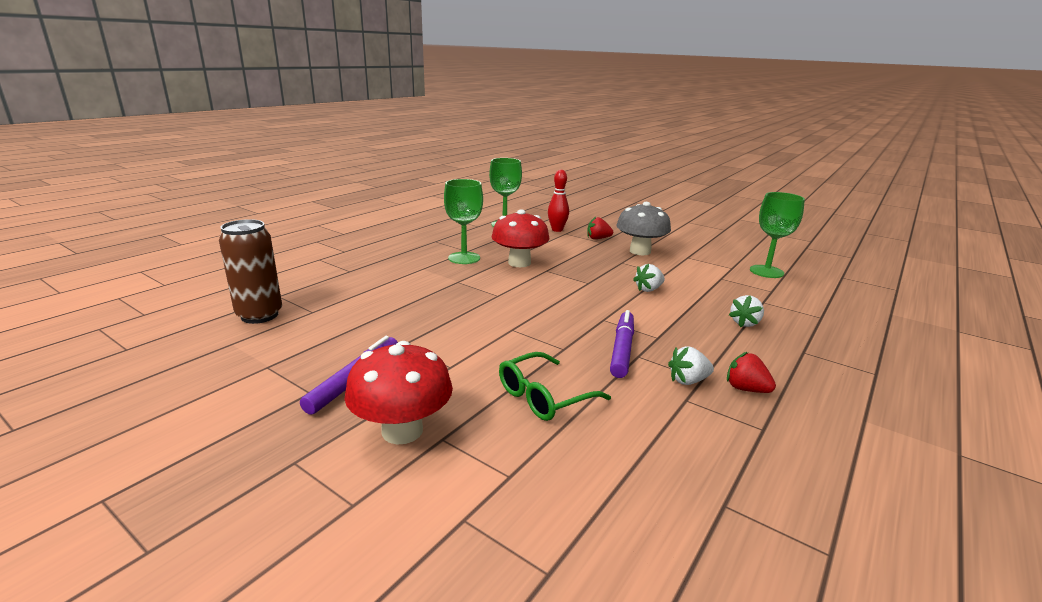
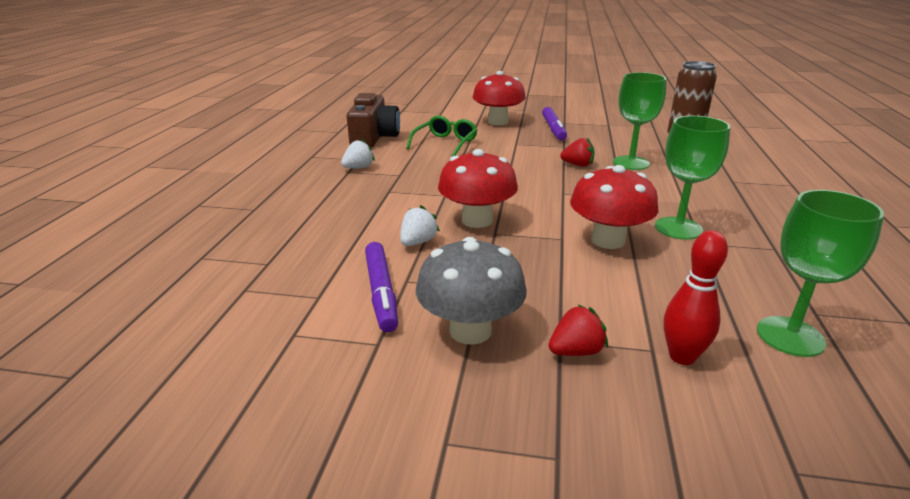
camera: 155 degrees right, 5 degrees up
(593, 292) = (477, 220): none -> red mushroom
(622, 349) = (414, 175): purple marker -> purple marker (381, 292)
(652, 454) = (374, 137): none -> brown camera
(745, 323) = (302, 225): white strawberry -> none
(746, 389) = (317, 172): red strawberry -> red strawberry (578, 165)
(766, 271) = (229, 342): green goblet -> green goblet (631, 163)

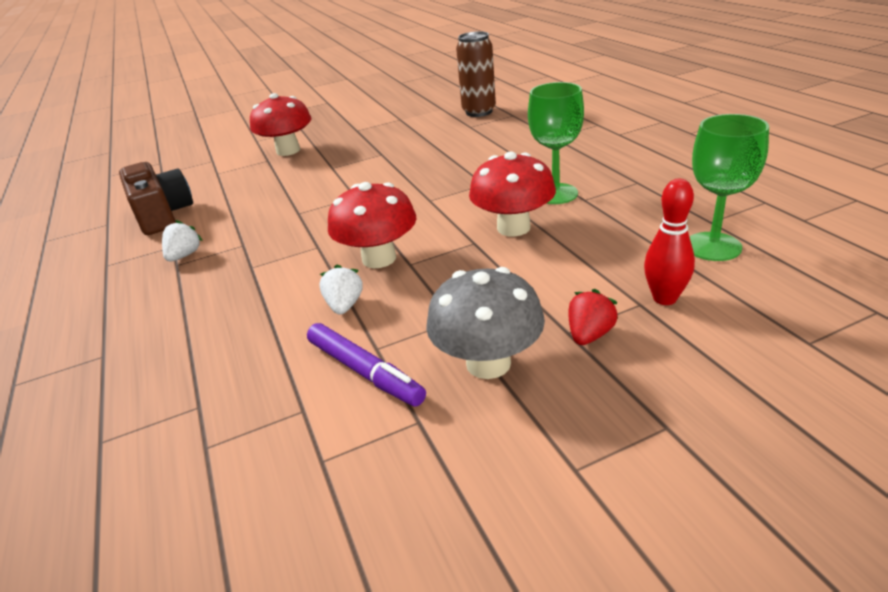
camera: 30 degrees left, 5 degrees up
(445, 143) = (256, 192): green glasses -> none
(553, 129) = (353, 140): purple marker -> none
(578, 165) = (414, 168): red strawberry -> none
(631, 163) = (458, 149): green goblet -> none

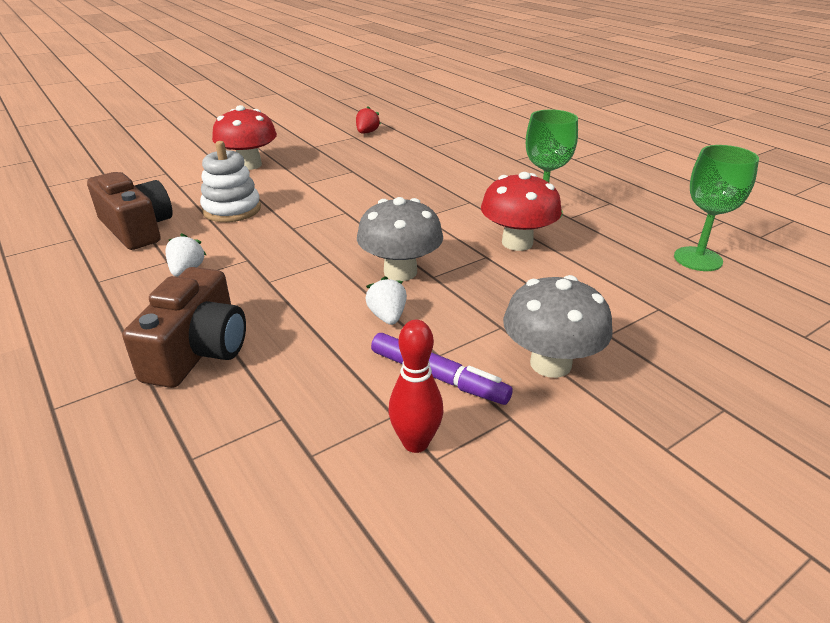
camera: 15 degrees left, 0 degrees up
(157, 334) = (198, 350): none -> brown camera
(252, 195) = (232, 209): none -> white stacking toy
(379, 258) = (400, 272): red mushroom -> grey mushroom
(479, 112) = (432, 133): brown can -> none
(589, 335) = (628, 336): red strawberry -> red strawberry (367, 132)
(664, 298) = (677, 303): red bowling pin -> red bowling pin (415, 443)

